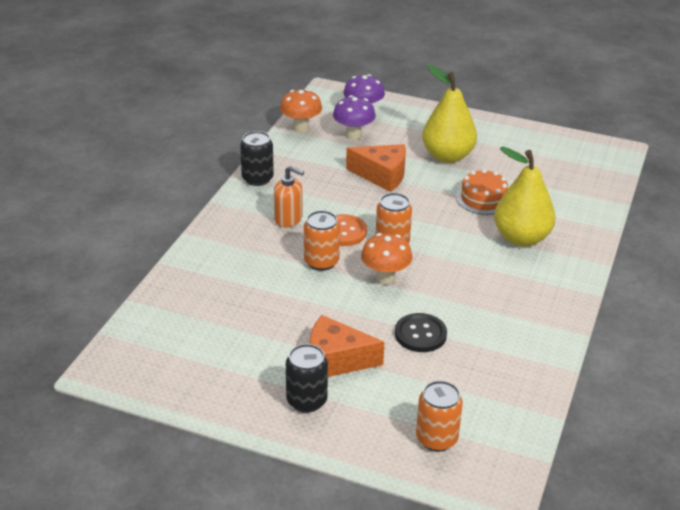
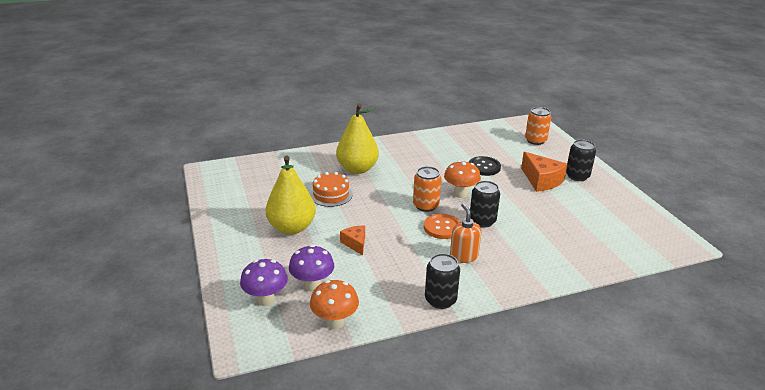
camera: 130 degrees left, 5 degrees down
(321, 262) = (482, 221): orange can -> black can
(382, 175) = (355, 243): orange cheese -> orange cheese, size x0.59

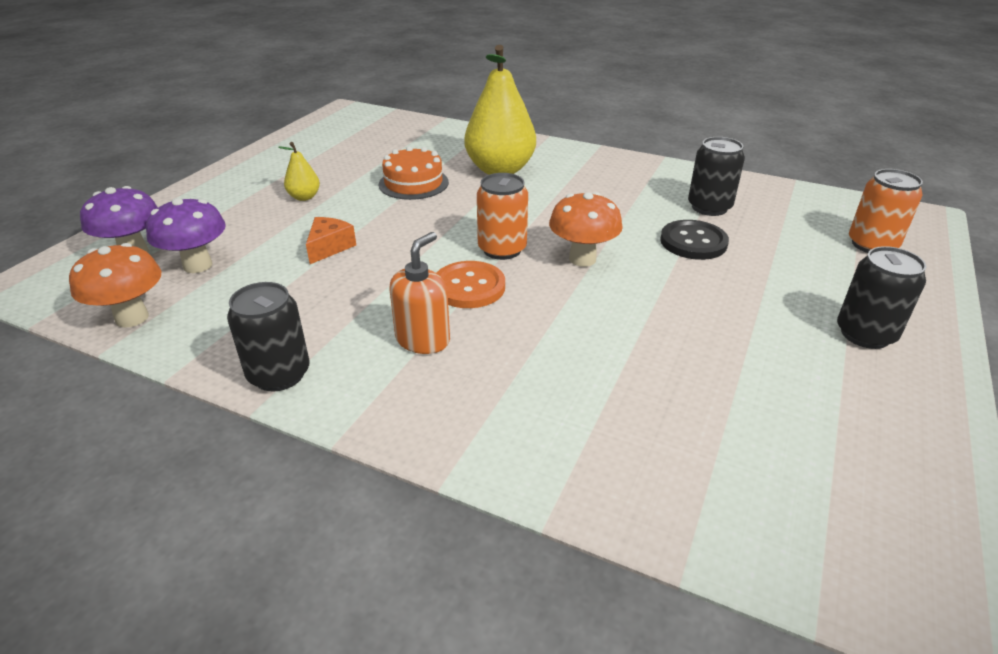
camera: 45 degrees right, 5 degrees up
(292, 228) = (304, 197): yellow pear -> yellow pear, size x0.45
(482, 221) = (545, 310): black can -> black can (709, 207)
(541, 180) = (769, 306): orange cheese -> none

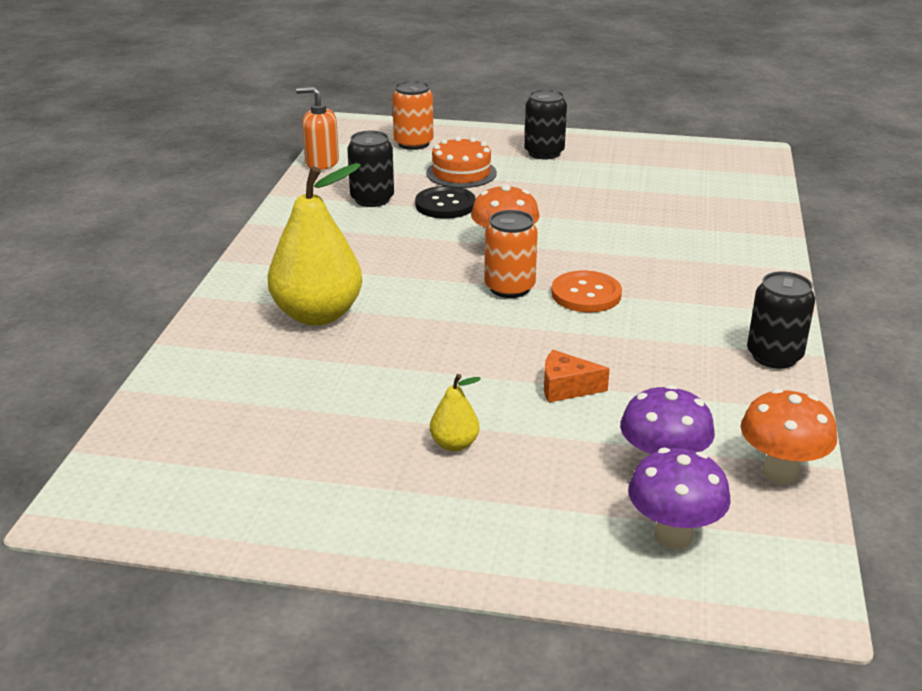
camera: 105 degrees left, 5 degrees down
(413, 183) = (378, 368): orange cake -> orange cake (461, 173)
(423, 339) = (676, 302): orange soap dispenser -> orange soap dispenser (321, 163)

